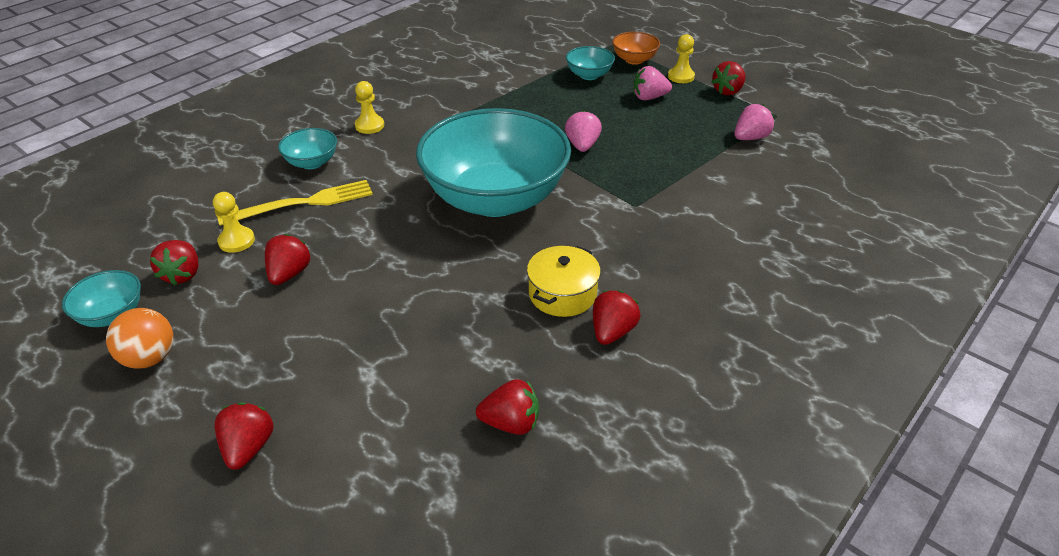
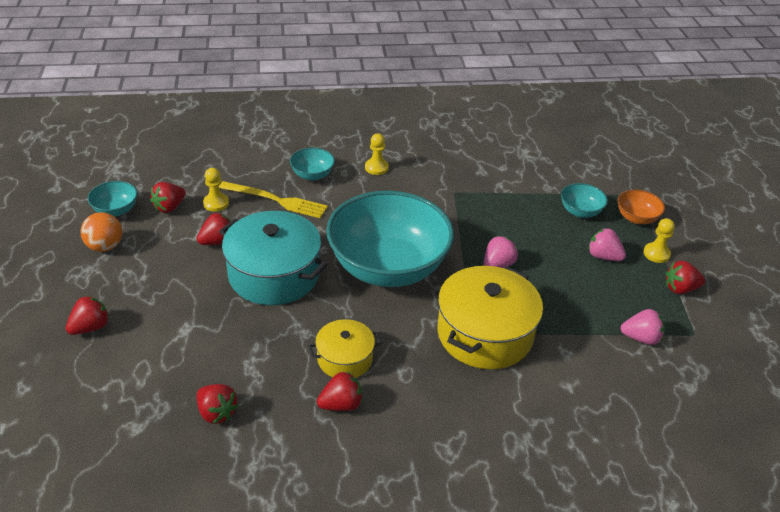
camera: 40 degrees right, 0 degrees up
(394, 267) = (274, 274): none -> turquoise pot
(645, 201) = (485, 334): none -> yellow pot

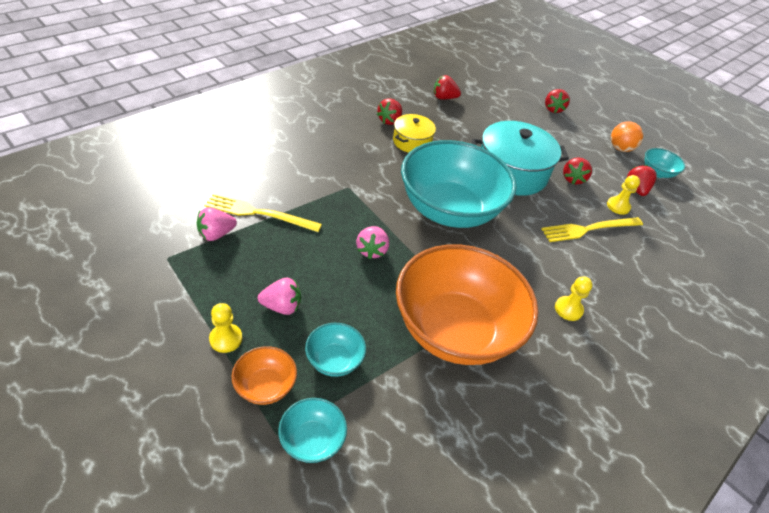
camera: 140 degrees right, 5 degrees up
(312, 175) = (601, 269): turquoise bowl -> turquoise bowl (312, 440)
(477, 192) = (455, 330): none -> orange bowl
(485, 334) = (340, 189): yellow pot -> none
(589, 343) = (259, 213): none -> yellow fork
(680, 289) = (189, 303): red strawberry -> none

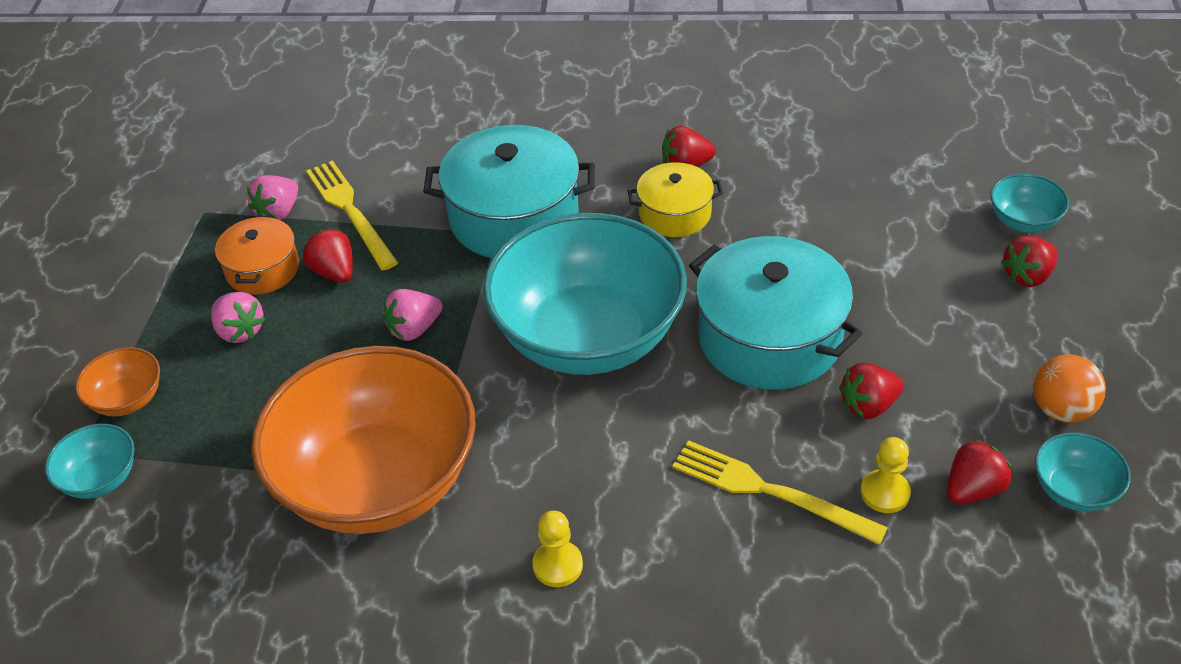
camera: 55 degrees right, 0 degrees up
(216, 234) = (278, 212): pink strawberry -> pink strawberry turned 75 degrees counterclockwise
(226, 339) = (153, 330): yellow pawn -> none
(249, 268) = (262, 269): none -> orange pot
(334, 360) = (215, 421): turquoise bowl -> turquoise bowl (1023, 221)
(346, 175) = (514, 217): none -> turquoise pot
(444, 98) = (833, 167): red strawberry -> red strawberry (334, 272)

